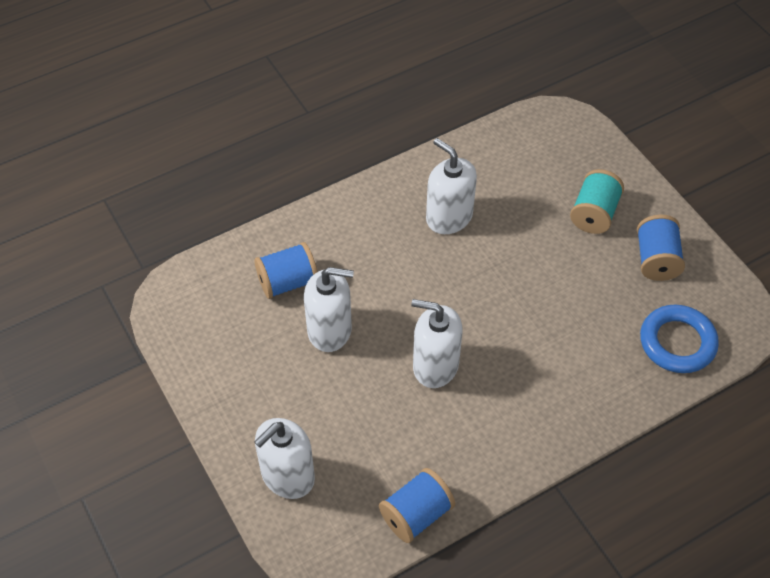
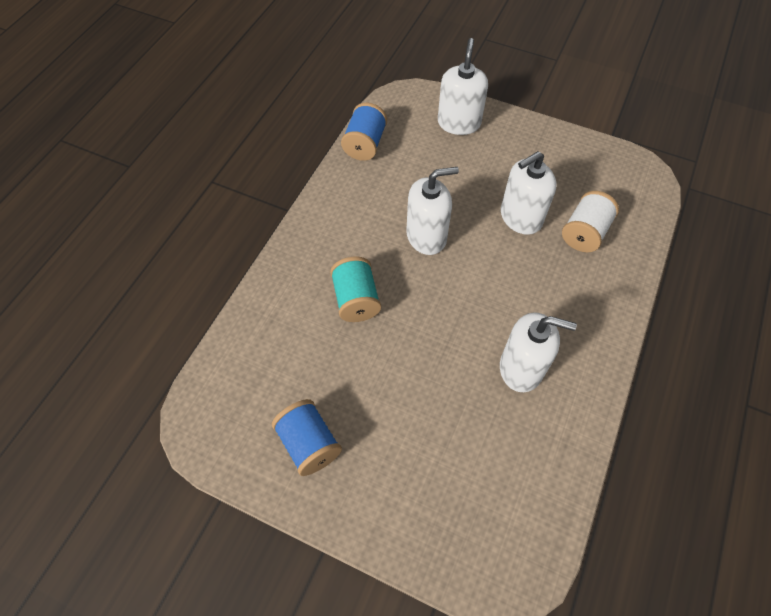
camera: 145 degrees right, 5 degrees up
(287, 282) = (584, 233): blue spool -> white spool
(594, 214) = (397, 460): turquoise spool -> turquoise spool (356, 299)
(677, 342) = (249, 367): blue ring -> none

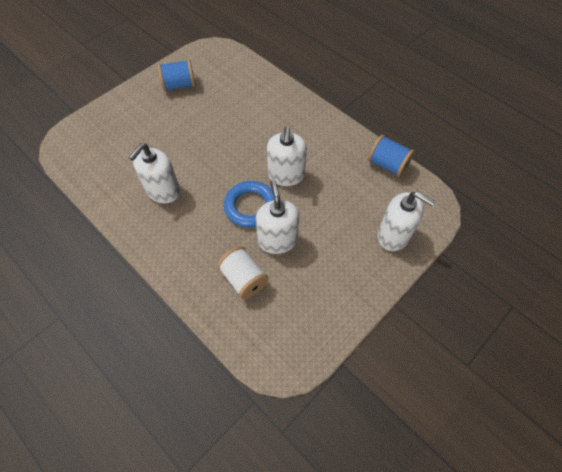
camera: 110 degrees right, 0 degrees up
(356, 299) = (254, 125): turquoise spool -> none
(491, 258) = (250, 206): none -> blue ring

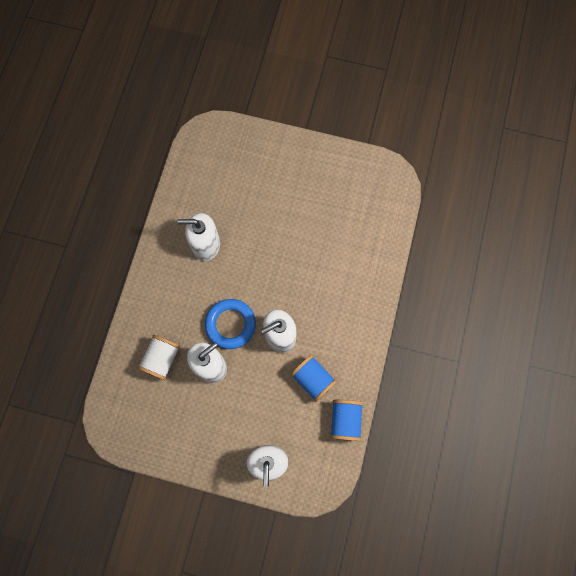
camera: 60 degrees right, 15 degrees up
(179, 85) = (327, 178): blue spool -> blue spool (313, 379)

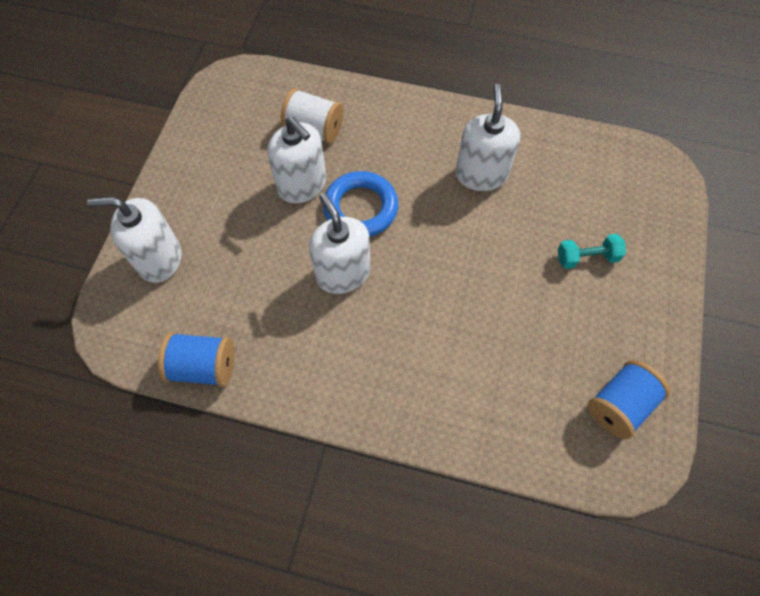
camera: 90 degrees right, 10 degrees down
(269, 186) = (586, 257): none -> turquoise dumbbell
(313, 379) = (272, 320): blue spool -> blue spool (619, 405)

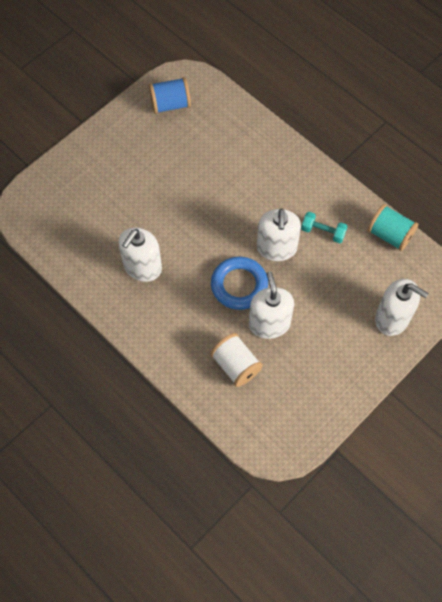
camera: 150 degrees left, 0 degrees up
(203, 366) = (389, 235): blue spool -> turquoise spool
(586, 257) = (121, 181): turquoise dumbbell -> turquoise dumbbell (323, 232)

